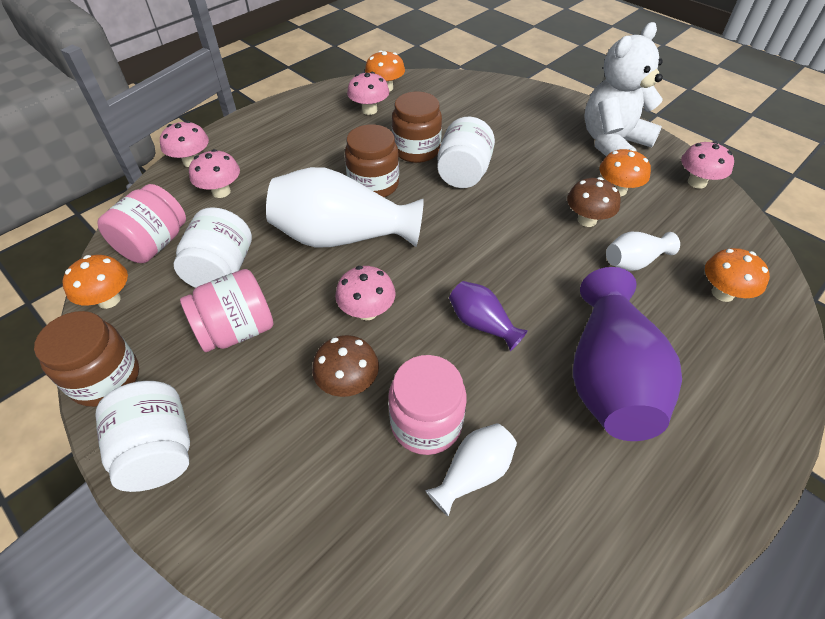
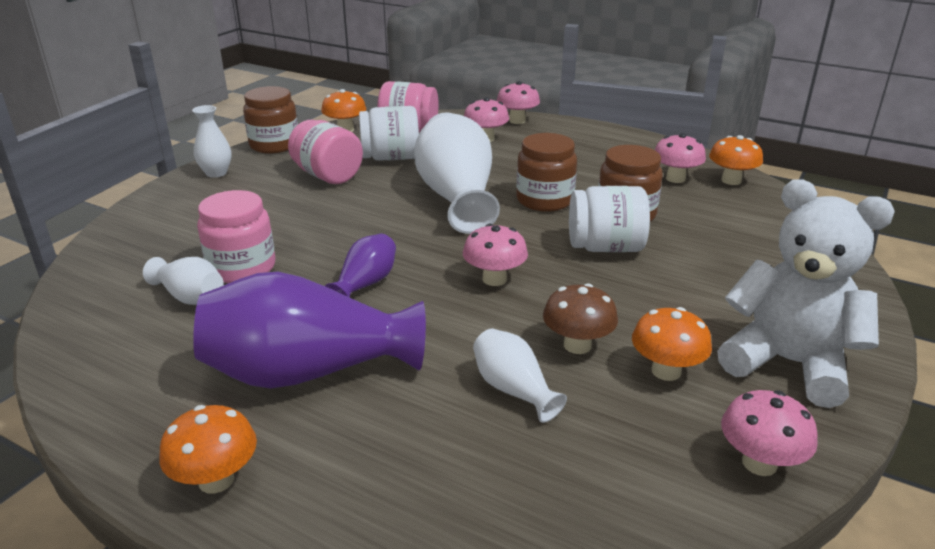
camera: 75 degrees right, 20 degrees down
(159, 450) = (216, 173): white jar -> white vase
(348, 383) = (281, 227): brown mushroom -> none
(367, 311) = (364, 223): pink mushroom -> pink mushroom (494, 279)
(722, 293) = (486, 482): orange mushroom -> orange mushroom (216, 480)

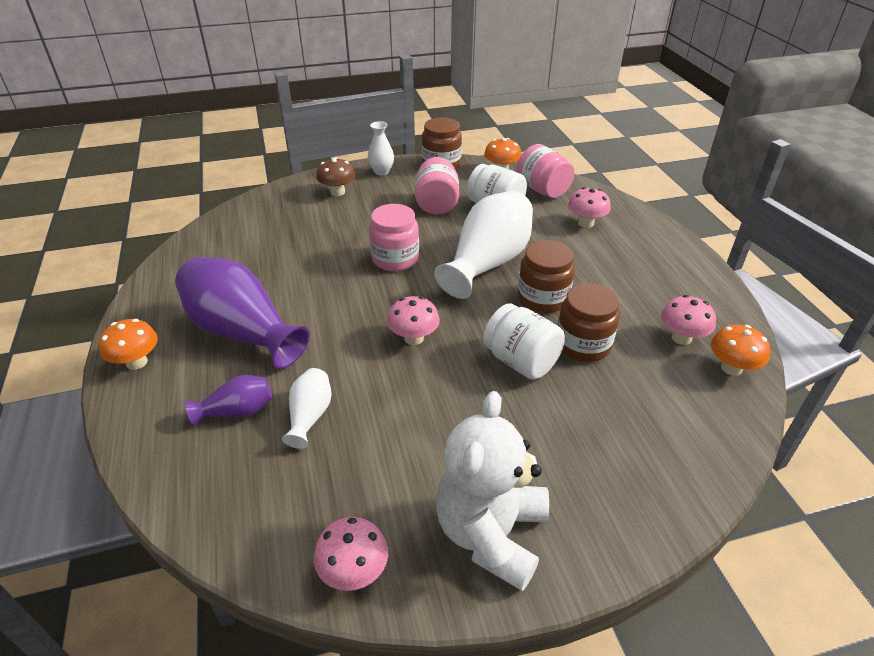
camera: 45 degrees right, 10 degrees up
(190, 297) = (259, 251): white vase -> none
(242, 268) = (304, 247): pink jar -> pink jar (395, 259)
(365, 284) = (343, 295): purple vase -> purple vase (237, 411)
(517, 121) = (638, 217): pink mushroom -> none
(577, 345) = (386, 416): brown mushroom -> brown mushroom (337, 192)
(666, 371) = (405, 473): orange mushroom -> none
(788, 363) = (491, 533): white teddy bear -> white teddy bear turned 150 degrees counterclockwise

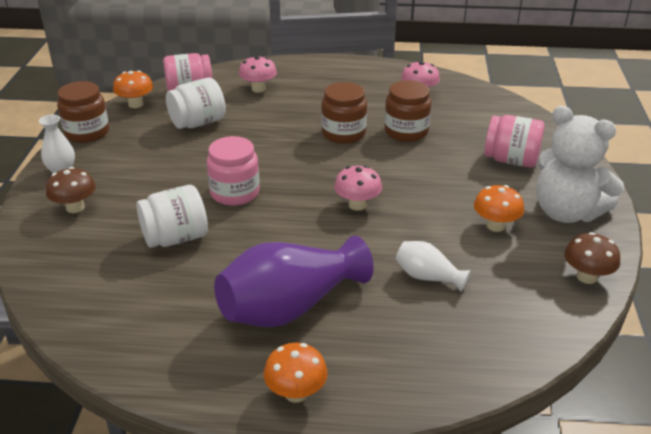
camera: 70 degrees left, 5 degrees down
(237, 411) = (405, 321): purple vase -> none
(354, 571) = (586, 277): pink mushroom -> brown mushroom
(437, 204) = (161, 151): pink jar -> pink jar (511, 160)
(488, 263) = (279, 146): white vase -> none
(521, 361) = (411, 161): white jar -> white jar (175, 238)
(731, 368) = (455, 88): orange mushroom -> orange mushroom (495, 226)

